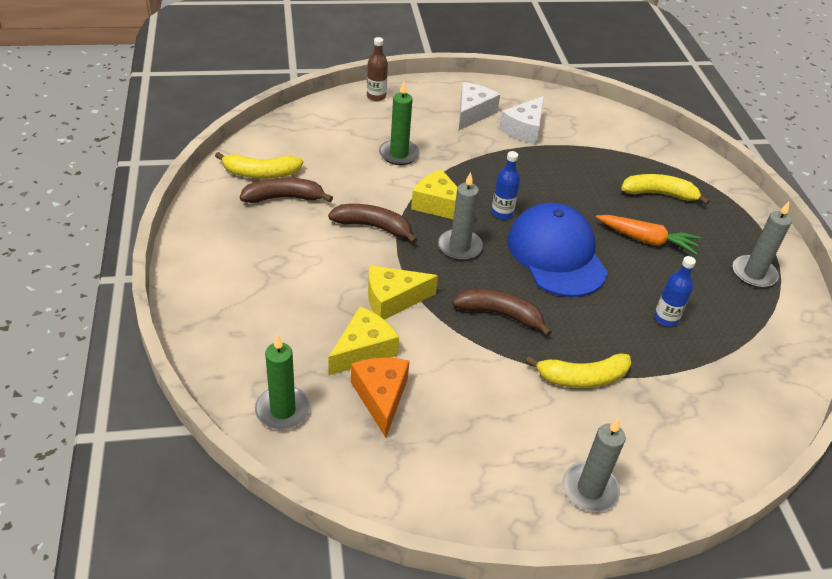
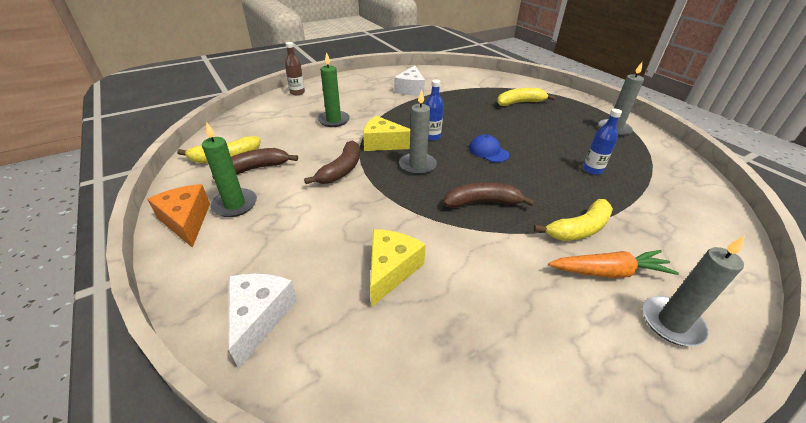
camera: 20 degrees left, 5 degrees down
(283, 410) = (342, 366): green candle -> green candle (235, 205)
(373, 227) = (341, 170): brown banana -> brown banana turned 120 degrees clockwise
(381, 397) = (434, 309): orange cheese -> orange cheese (186, 221)
(393, 300) = (390, 218): yellow cheese -> none
(473, 113) = (371, 88): white cheese -> white cheese (259, 317)
(556, 254) = (488, 151): blue cap -> blue cap, size x0.45
(646, 240) = (536, 128): orange carrot -> orange carrot (608, 272)

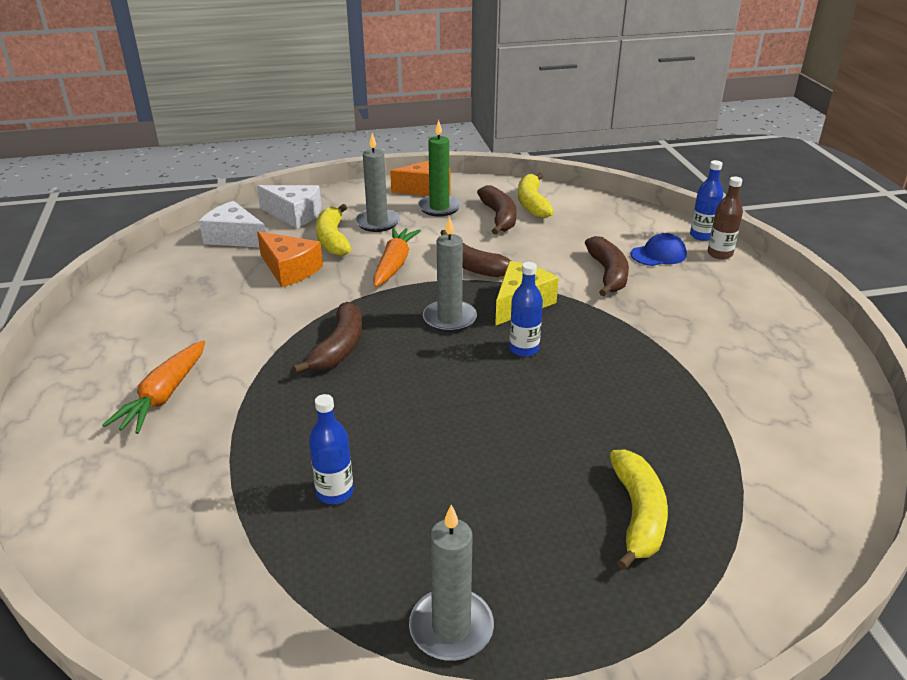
camera: 110 degrees right, 5 degrees down
(274, 97) = (701, 236): none -> blue bottle
(333, 120) = (608, 274): green candle -> brown banana
(354, 206) = (394, 264): none -> orange carrot
(391, 270) = (289, 270): yellow cheese -> orange cheese
(410, 89) = (731, 369): white cheese -> white cheese (234, 237)
(488, 151) = (452, 393): blue cap -> blue cap (658, 254)
(579, 229) = (235, 406): yellow banana -> yellow banana (333, 239)
(672, 323) = (80, 405): grey candle -> grey candle (377, 223)

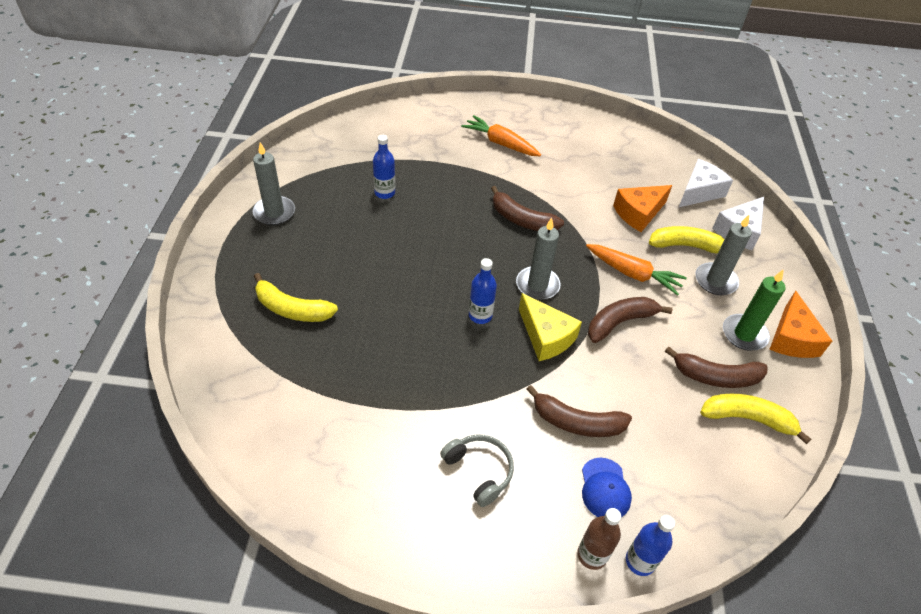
camera: 105 degrees right, 15 degrees up
(708, 314) = (479, 471): none -> grey headphones

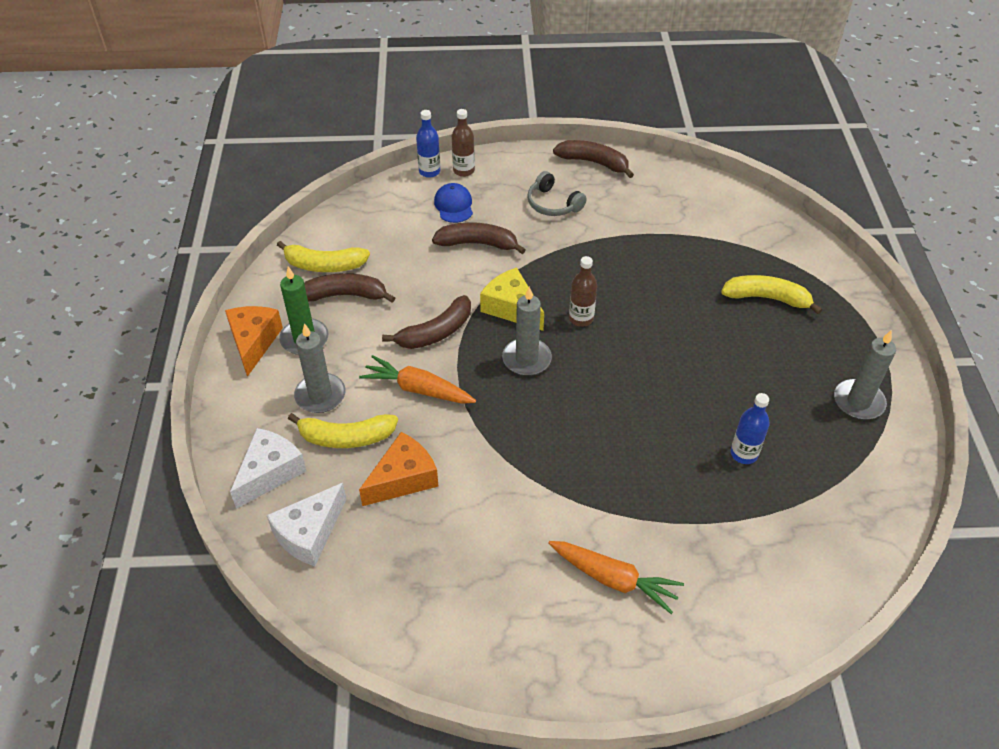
camera: 175 degrees right, 0 degrees up
(480, 315) = (581, 318): blue bottle -> brown bottle
(522, 220) = (557, 442): brown banana -> brown banana (594, 162)

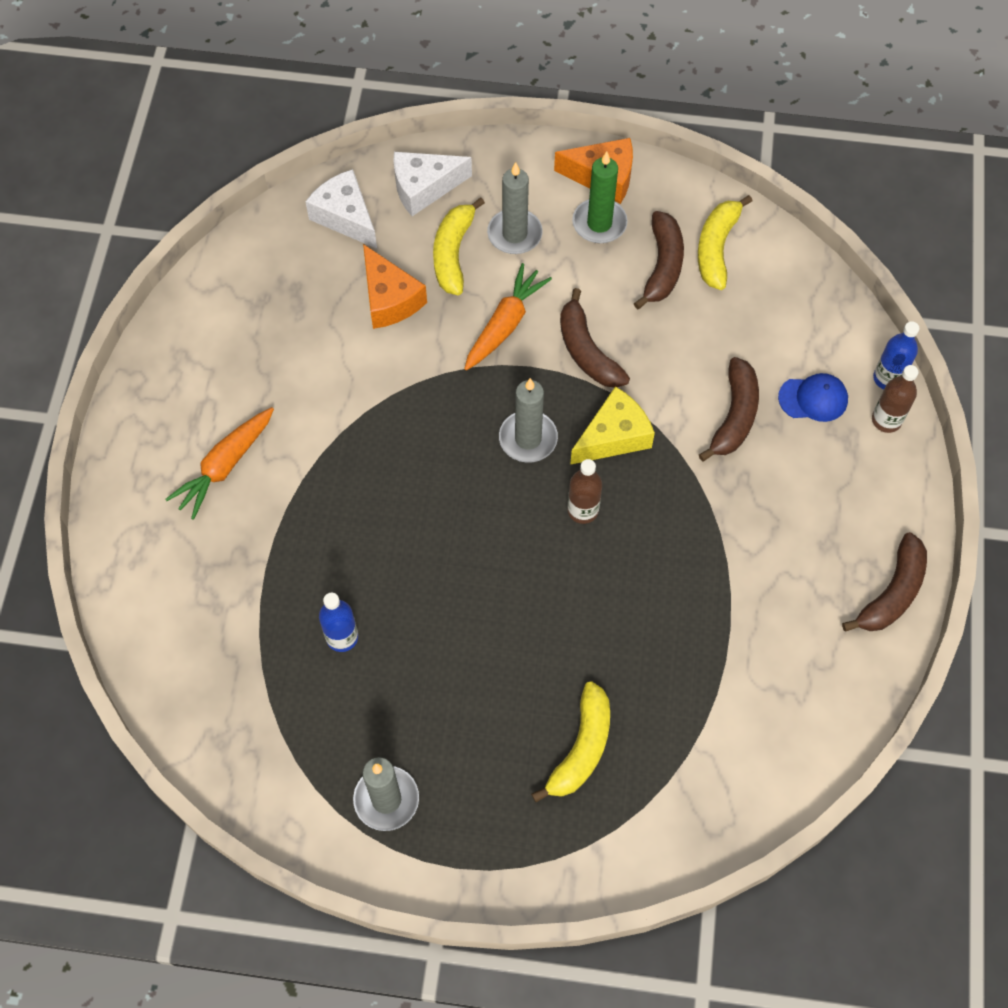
camera: 100 degrees right, 15 degrees up
(270, 472) = (424, 188): white cheese -> white cheese turned 120 degrees clockwise
(553, 204) = (804, 520): grey headphones -> none

